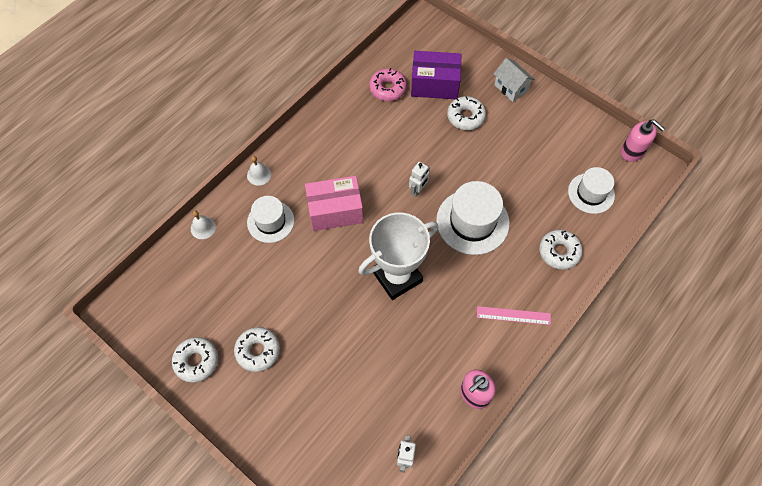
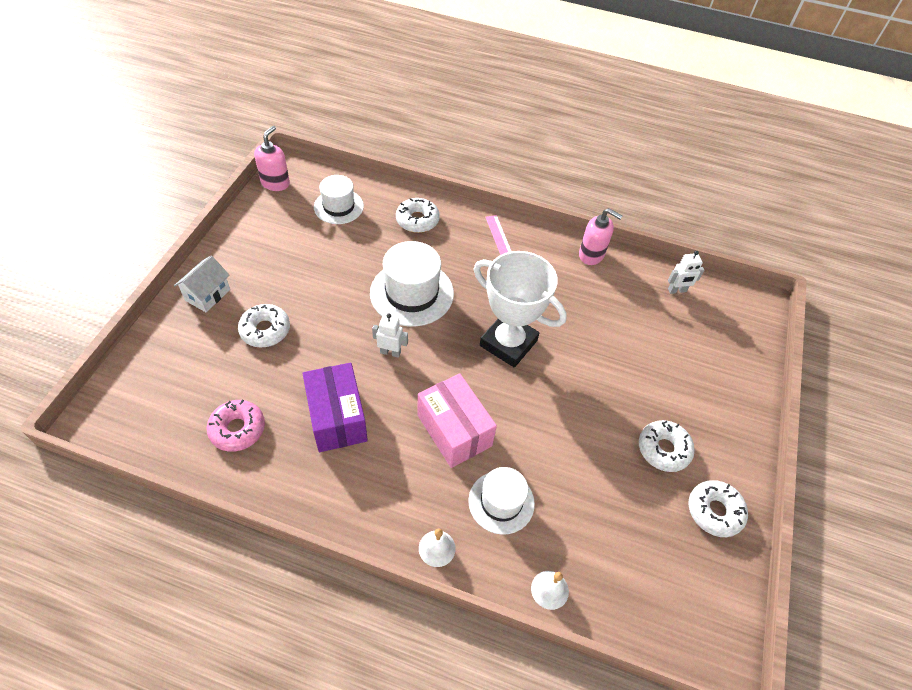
camera: 115 degrees left, 10 degrees down
(434, 85) = (219, 375): purple box -> purple box (337, 417)

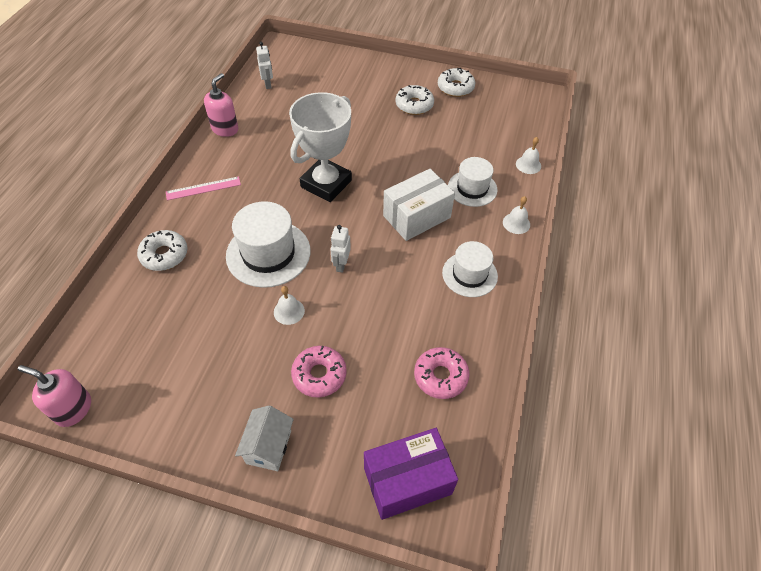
camera: 90 degrees left, 0 degrees up
(208, 295) = (269, 447): white house -> white house turned 75 degrees clockwise
(265, 330) = (319, 375): white donut -> pink donut
(337, 417) = (416, 297): purple box -> purple box (407, 480)
(338, 206) = (131, 331): white hat -> white hat (469, 274)
(339, 309) = (289, 311): none -> white bell
(454, 430) = (417, 217): pink box -> white box

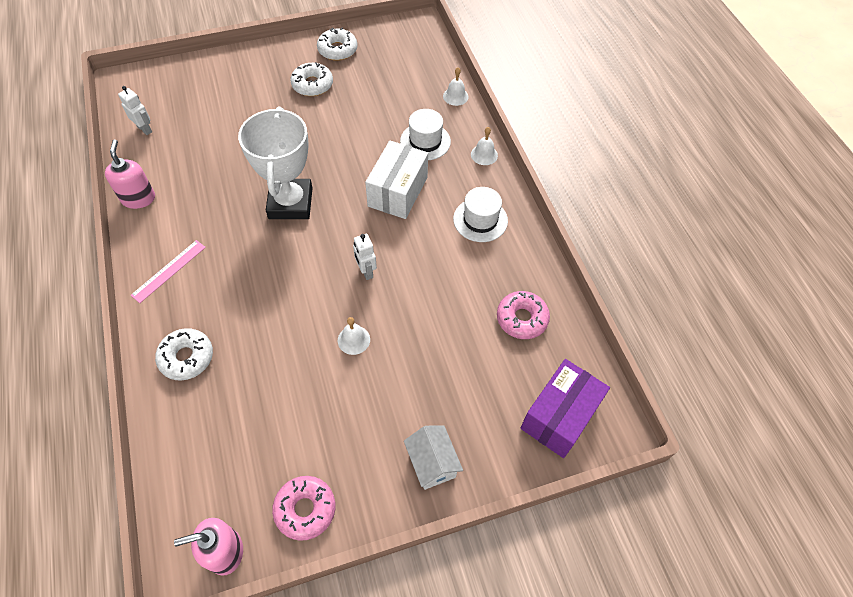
camera: 35 degrees left, 5 degrees up
(268, 253) = (290, 298): white hat -> none
(319, 375) = (425, 378): pink donut -> pink donut (305, 509)

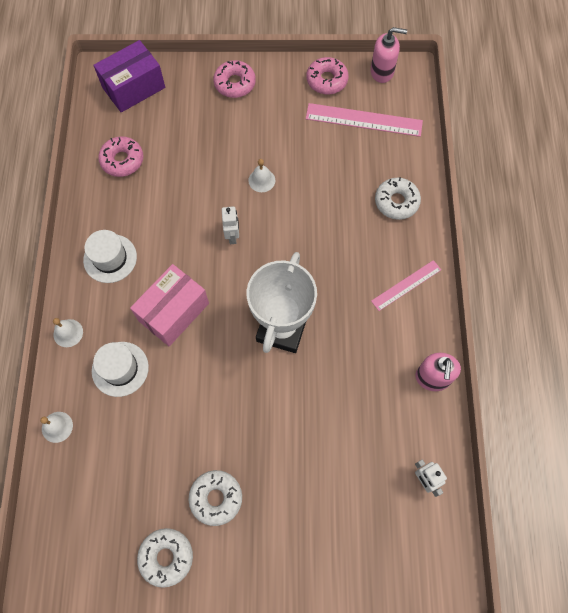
camera: 160 degrees left, 10 degrees up
(242, 459) = (364, 120): none -> pink ruler
(398, 192) = (173, 312): white box -> pink box
(432, 463) = (235, 83): white house -> pink donut

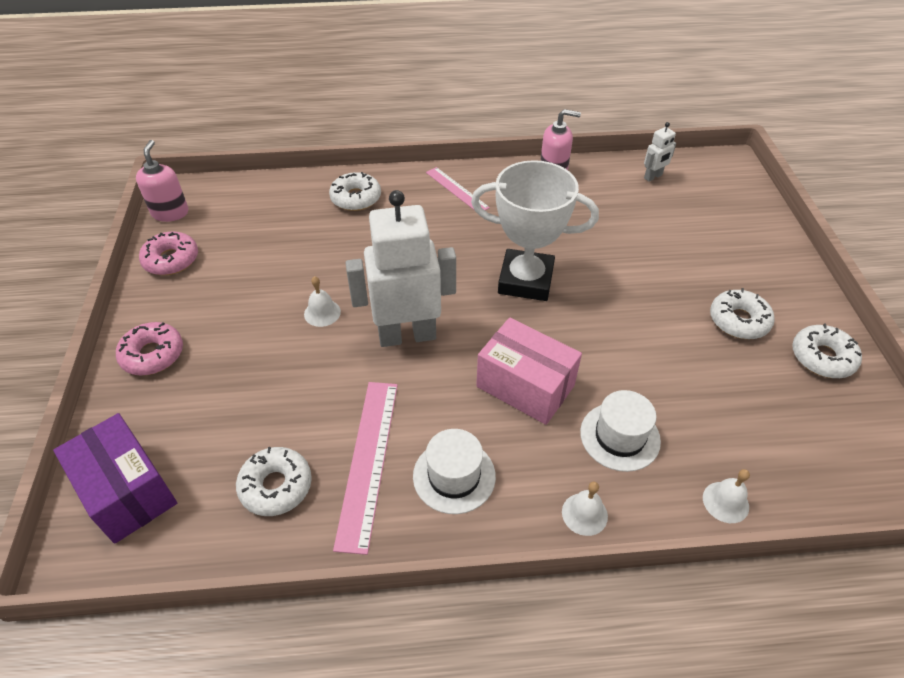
camera: 95 degrees left, 20 degrees down
(122, 160) = (276, 486): pink donut -> white donut
(232, 236) = (407, 335): white robot -> white robot, size x2.33
(364, 120) = (240, 226): pink ruler -> pink ruler (368, 461)

